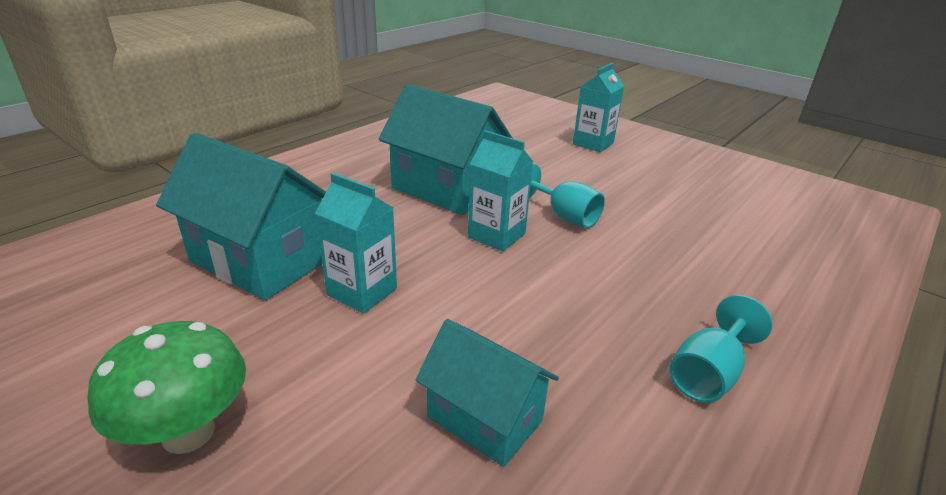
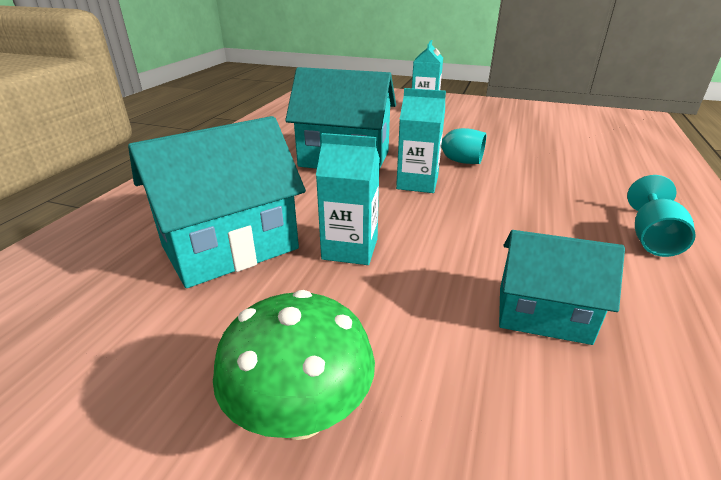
camera: 20 degrees left, 0 degrees up
(260, 260) = (230, 247): turquoise house -> turquoise house turned 45 degrees counterclockwise

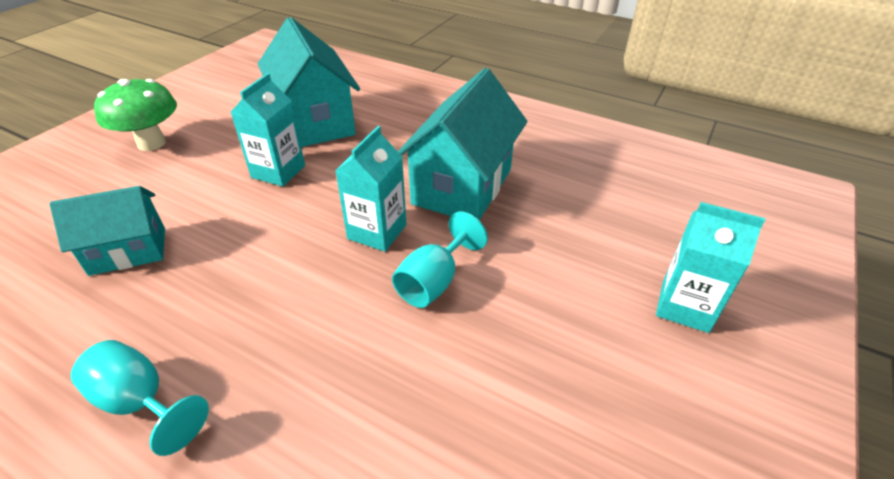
camera: 100 degrees right, 10 degrees up
(543, 315) = (128, 251): turquoise house -> turquoise house turned 45 degrees clockwise

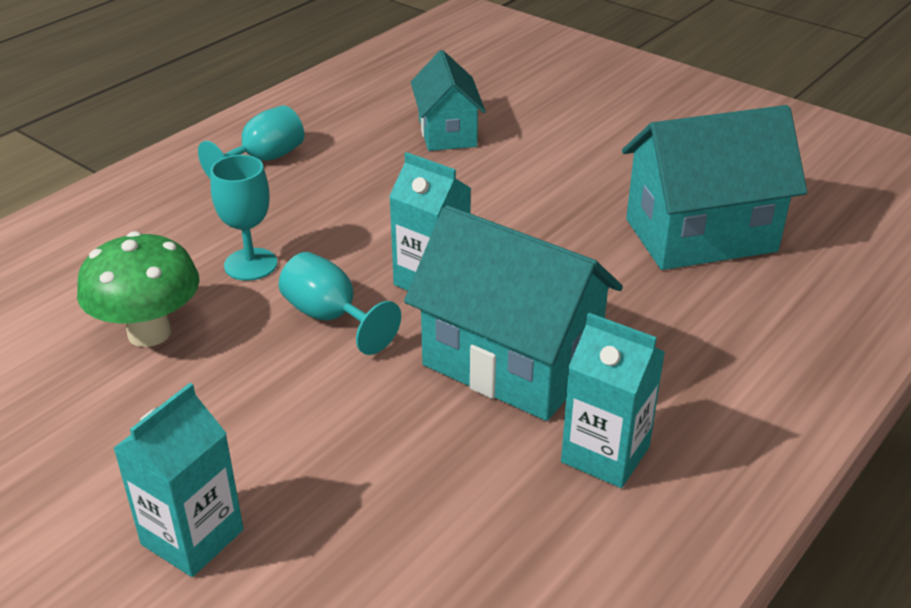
camera: 100 degrees right, 5 degrees down
(151, 143) = (644, 121): green mushroom -> green mushroom (149, 333)
(278, 171) = (572, 208): turquoise carton -> turquoise carton (605, 454)
(363, 357) = (250, 264): none -> turquoise goblet

